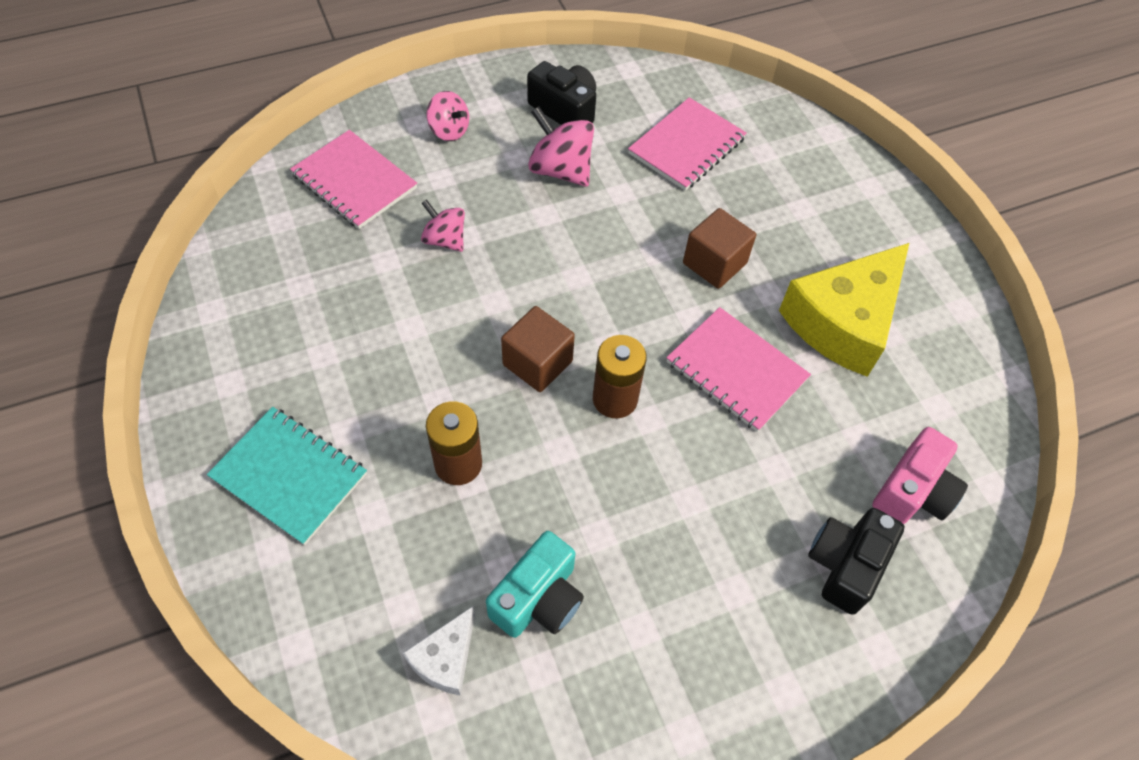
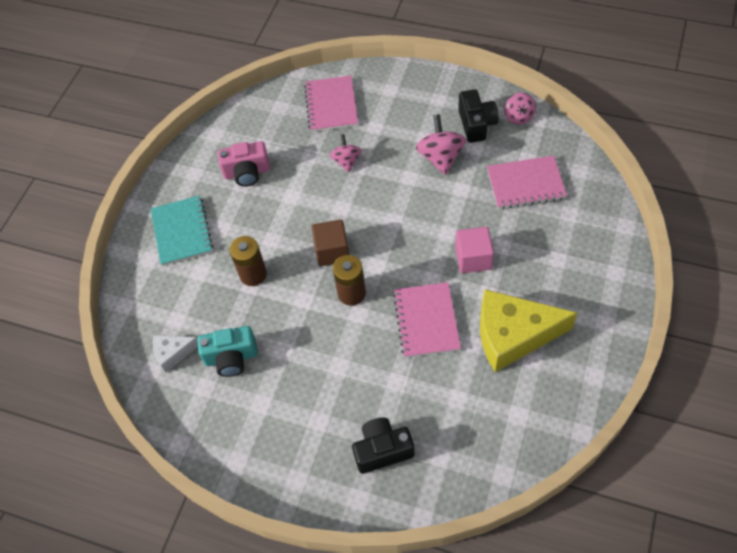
camera: 50 degrees right, 0 degrees up
(449, 130) = (403, 103): pink spinning top -> pink spinning top (518, 117)
(714, 263) = (473, 258): brown cube -> pink cube
(913, 491) = (455, 444): pink camera -> pink camera (247, 172)

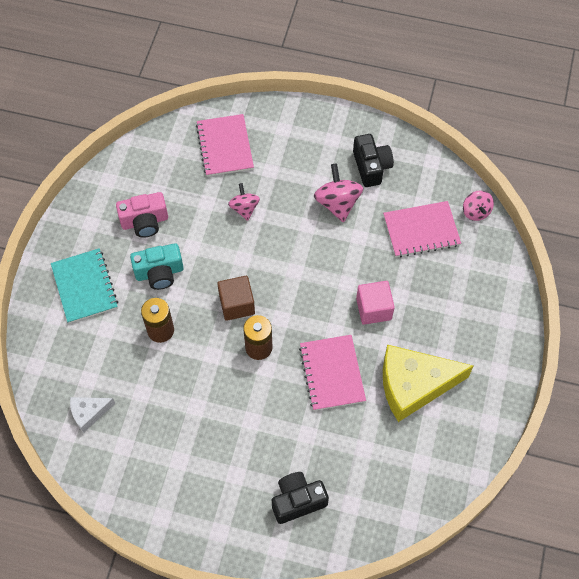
camera: 10 degrees left, 5 degrees up
(231, 357) = (147, 416): turquoise camera -> turquoise camera (159, 273)
(518, 117) = (412, 158): pink spinning top -> pink spinning top (475, 212)

